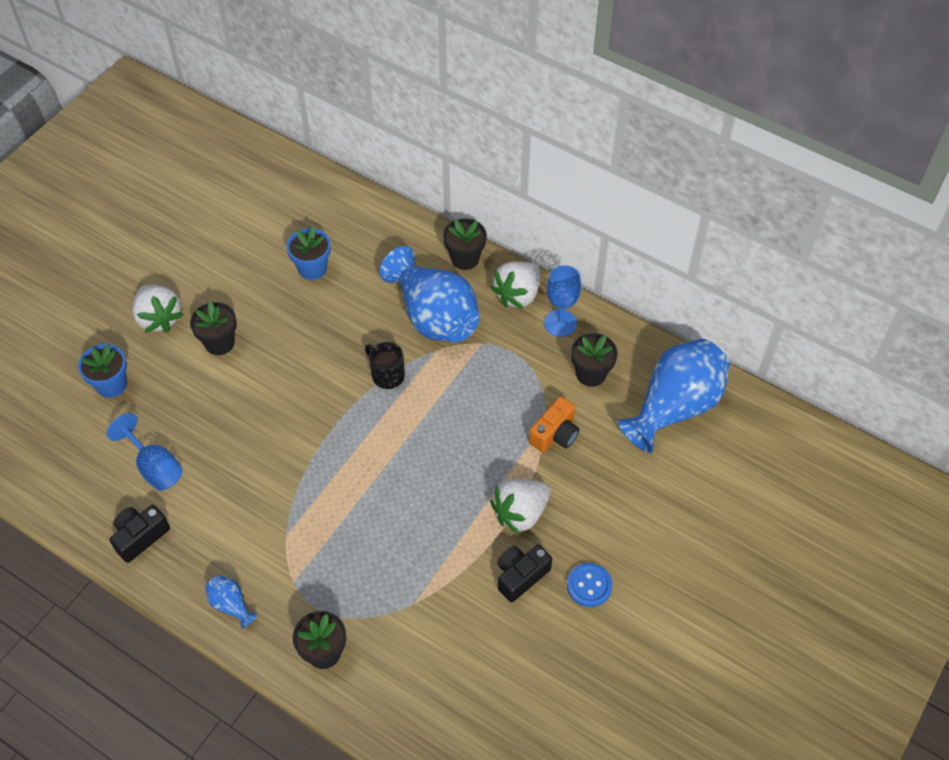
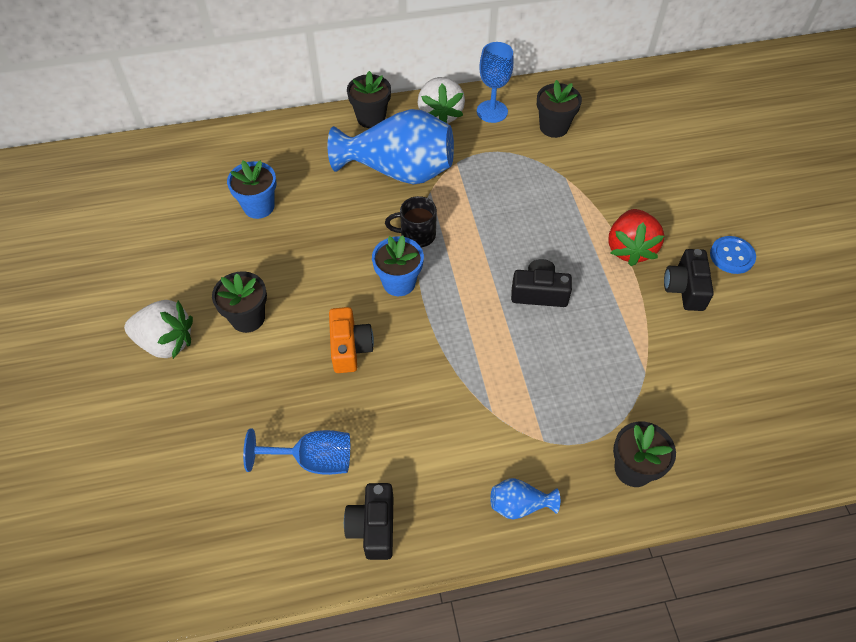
camera: 45 degrees left, 0 degrees up
(111, 385) = (186, 429): blue flower pot -> blue flower pot (399, 282)
(415, 487) = (539, 293): none -> black camera
(520, 513) = (630, 249): white strawberry -> red strawberry
(555, 434) = (582, 181): orange camera -> orange camera (350, 348)
(674, 407) = (630, 108): blue vase -> none

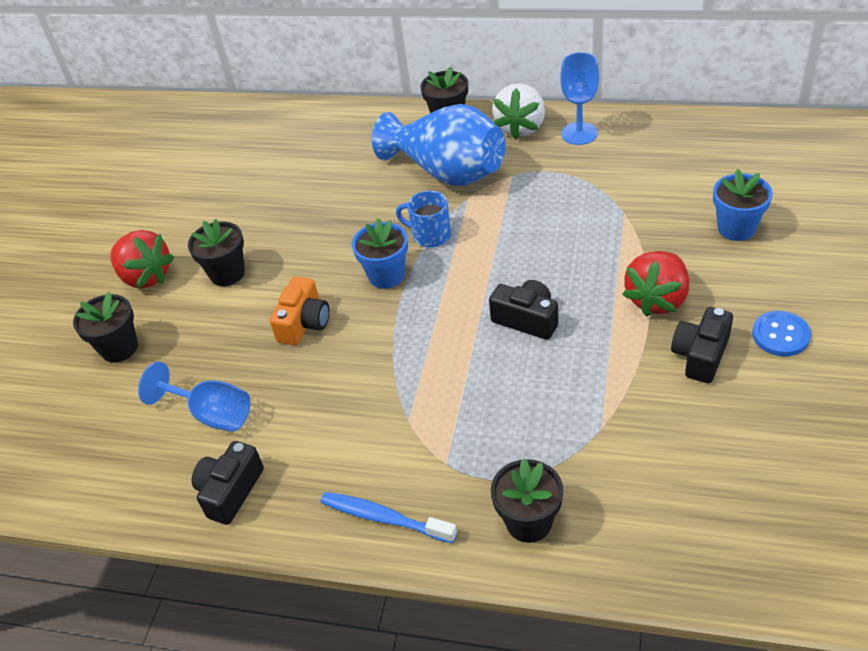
camera: 30 degrees right, 10 degrees down
(166, 342) = (146, 277): white strawberry -> red strawberry
(259, 206) = (294, 178): blue flower pot -> blue flower pot (736, 228)
(416, 235) = (430, 235): black mug -> blue mug
(519, 505) = (384, 518): blue vase -> blue toothbrush
(554, 127) = (640, 160): black flower pot -> black flower pot (119, 348)

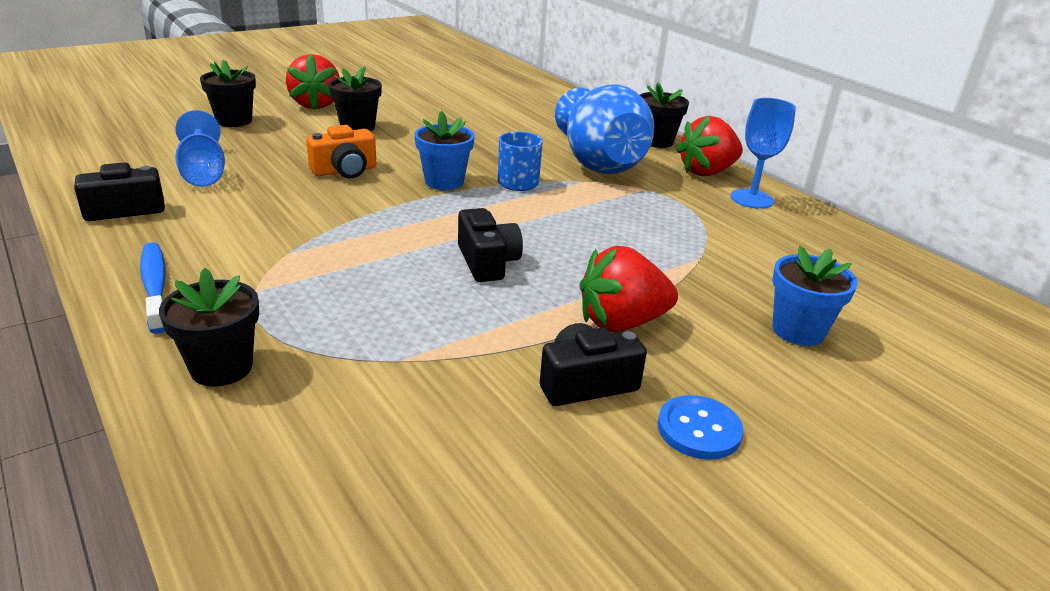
camera: 35 degrees right, 15 degrees down
(521, 127) = (707, 172): white strawberry -> red strawberry

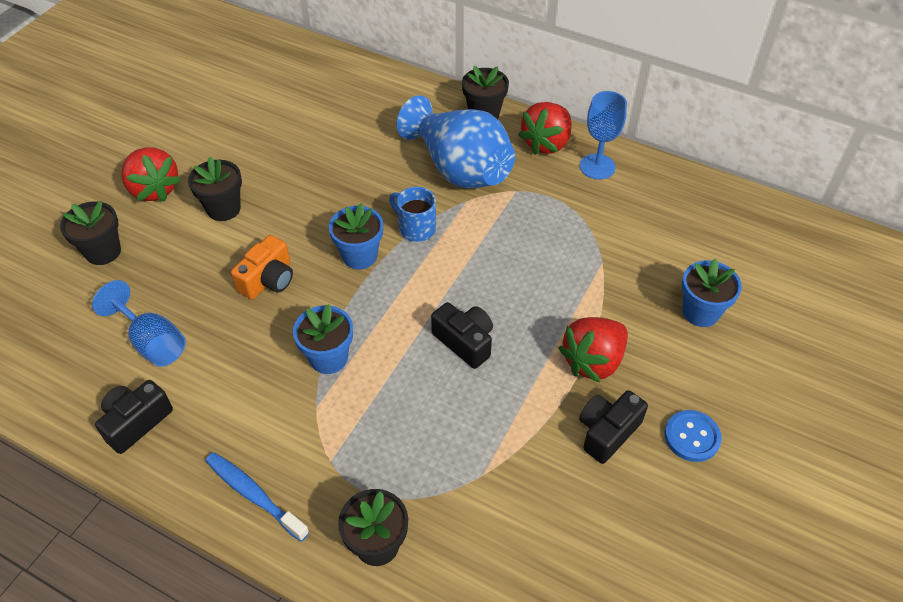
camera: 25 degrees left, 20 degrees up
(339, 228) = (328, 358): none -> blue flower pot

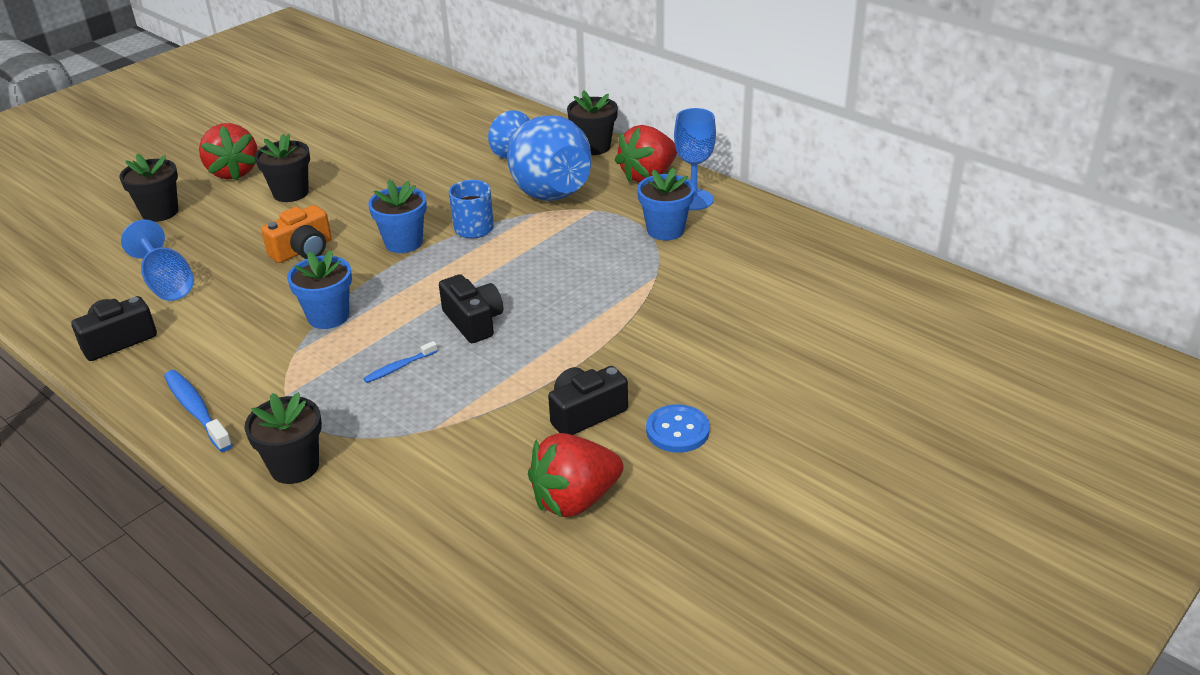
camera: 15 degrees right, 15 degrees down
(421, 408) = (399, 367): none -> blue toothbrush
(593, 361) = (601, 354): red strawberry -> red strawberry (575, 500)
(700, 312) = (744, 329): blue flower pot -> blue flower pot (665, 230)

